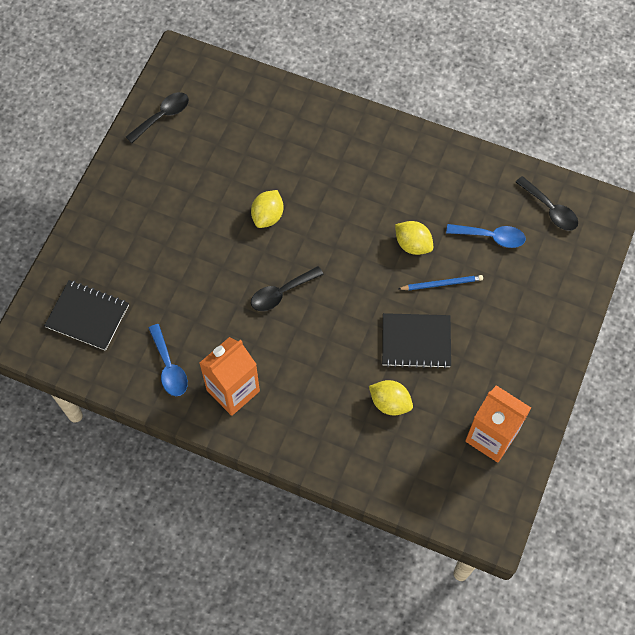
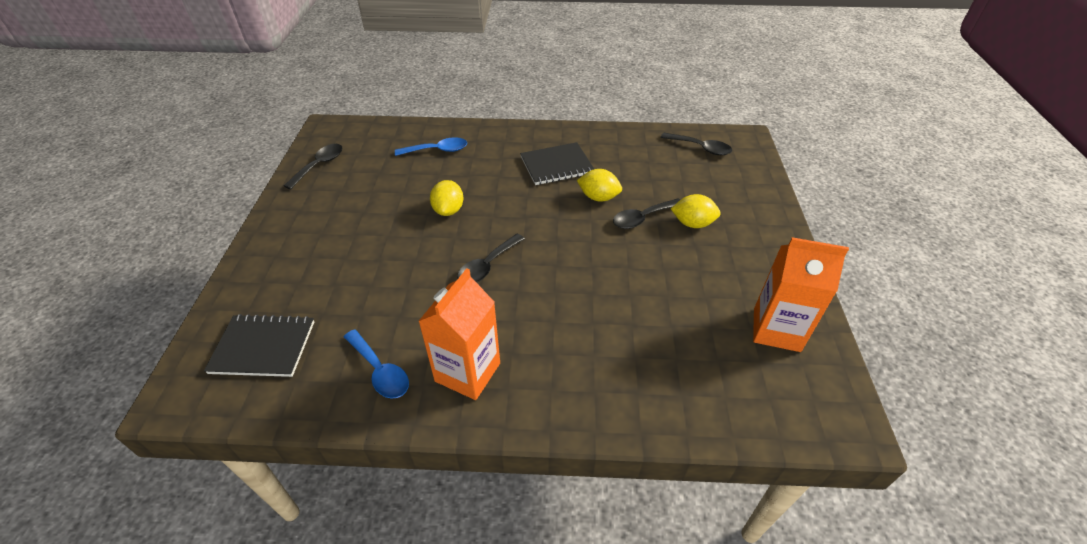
camera: 20 degrees left, 20 degrees down
(390, 403) = (652, 330): yellow lemon -> yellow lemon (692, 223)
(416, 341) = (646, 269): black notebook -> black notebook (556, 165)
(442, 284) = (642, 218): blue pencil -> black spoon
(491, 237) = (664, 176): blue spoon -> blue spoon (437, 150)

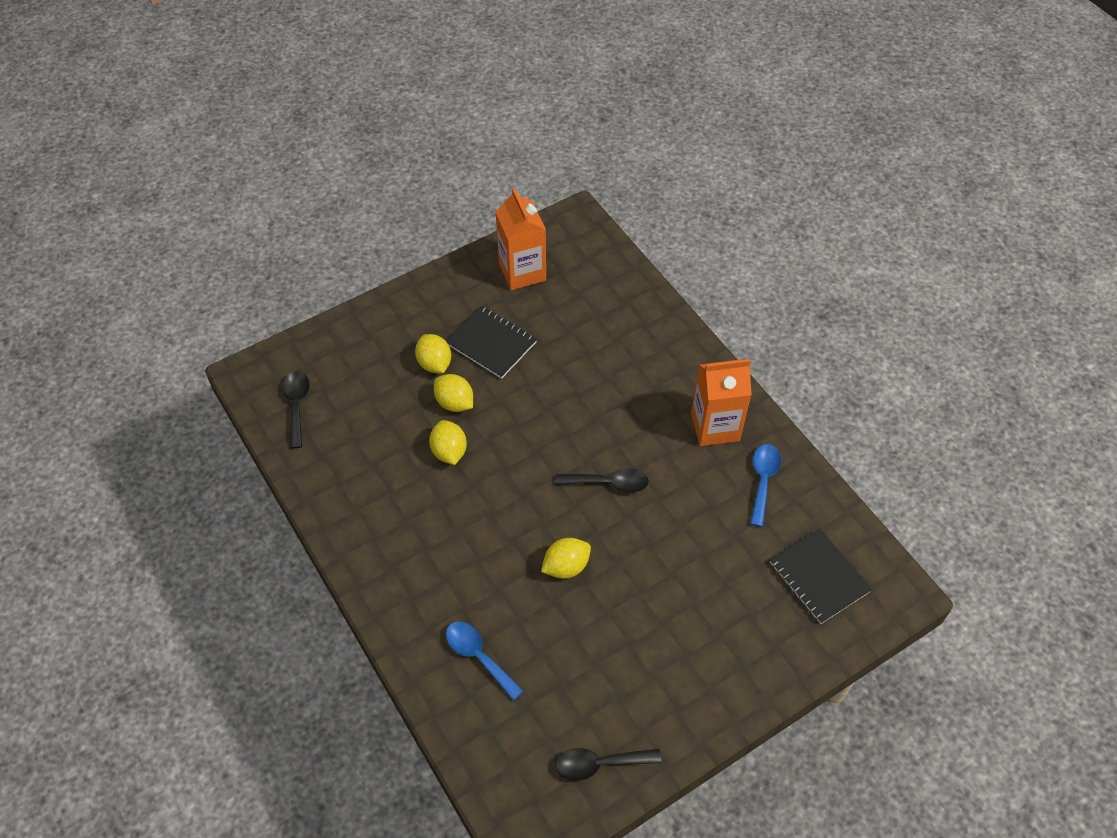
camera: 125 degrees left, 10 degrees up
(556, 165) = (421, 517): black notebook -> black notebook (491, 343)
(642, 218) = (454, 403): black spoon -> yellow lemon

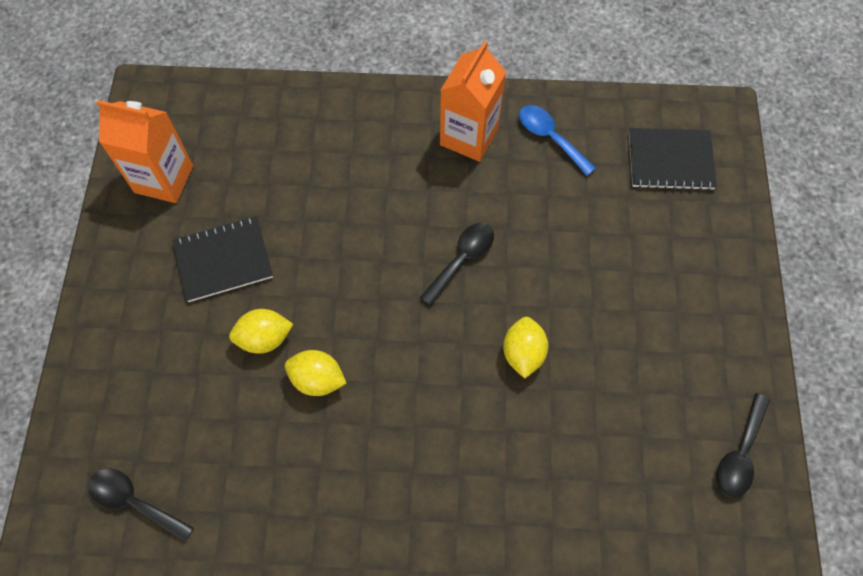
camera: 55 degrees left, 10 degrees up
(434, 364) = (202, 328): yellow lemon -> none
(479, 656) = (565, 494): blue spoon -> none

